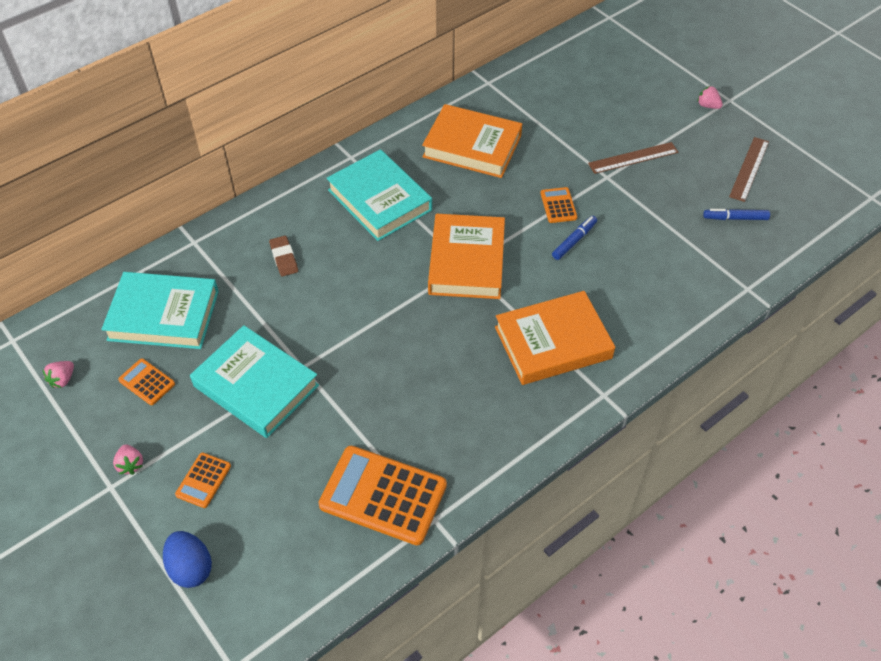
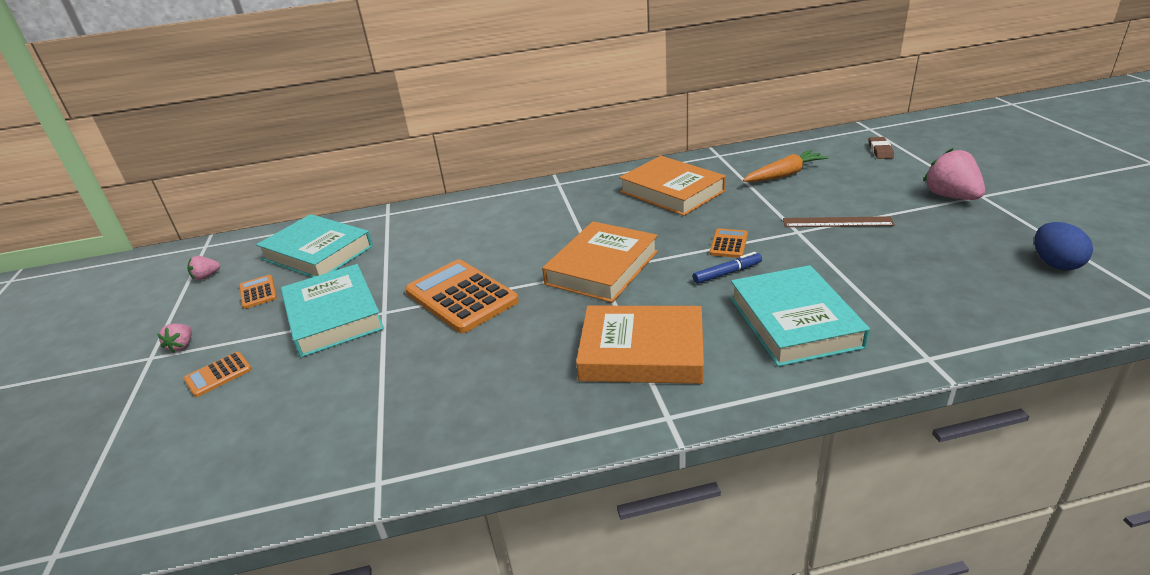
camera: 30 degrees right, 20 degrees down
(191, 568) = (129, 443): blue egg -> blue egg (1055, 263)
(284, 258) = (444, 235): brown eraser -> brown eraser (880, 150)
(379, 200) = (558, 213): turquoise book -> turquoise book (794, 322)
(383, 495) = (350, 440): orange calculator -> orange calculator (461, 297)
(562, 101) = (784, 175): none -> orange carrot
(707, 106) = (951, 196): pink strawberry -> pink strawberry, size x1.95
(735, 218) = (942, 289): blue marker -> none
(749, 169) = (982, 251): brown ruler -> none

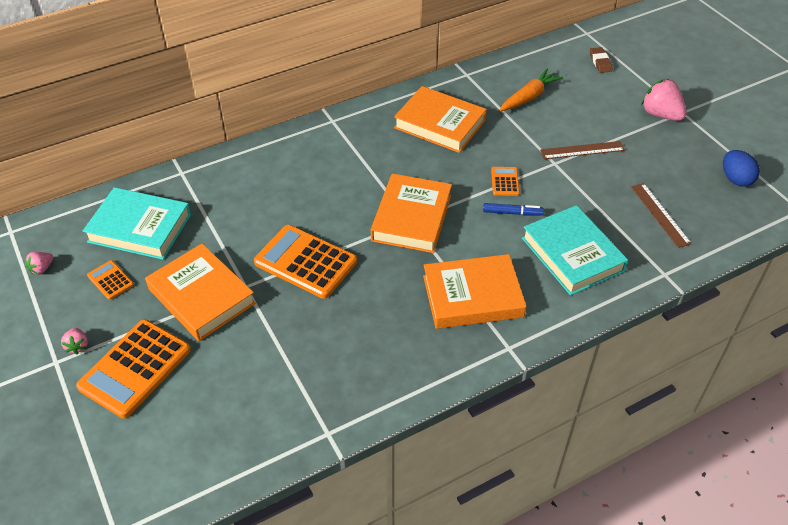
camera: 20 degrees left, 15 degrees up
(218, 375) = (135, 368): orange calculator -> orange calculator, size x2.09
(334, 316) = (202, 296): turquoise book -> orange book
(727, 273) = (512, 213): blue marker -> blue marker turned 45 degrees clockwise
(933, 291) = (660, 214): none -> brown ruler

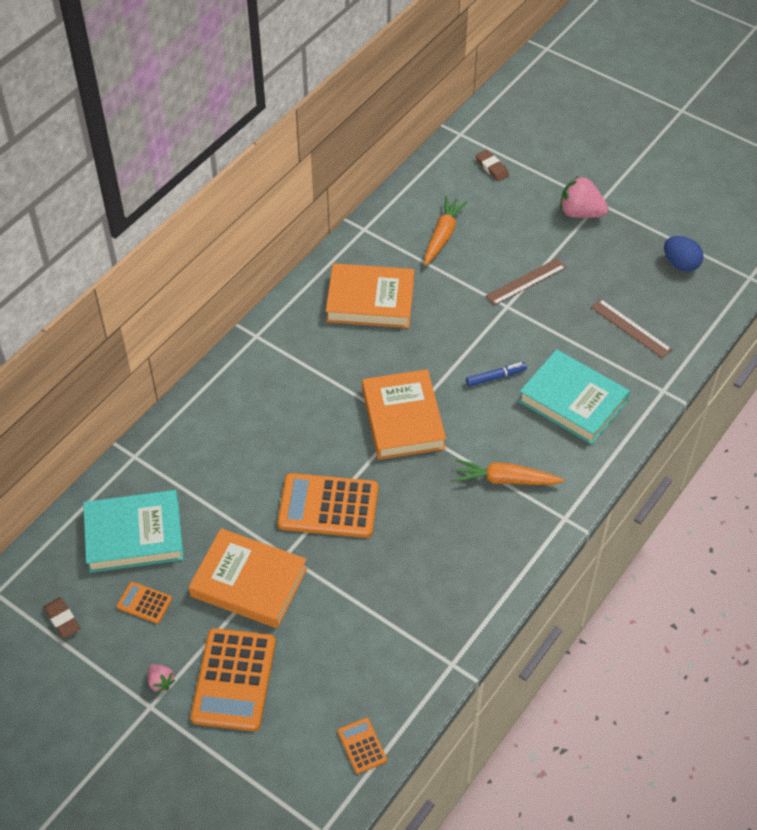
camera: 25 degrees left, 5 degrees up
(42, 269) = (62, 619): pink strawberry -> brown eraser
(472, 296) = (505, 480): orange book -> orange carrot
(505, 182) = (470, 345): orange calculator -> orange calculator (362, 746)

